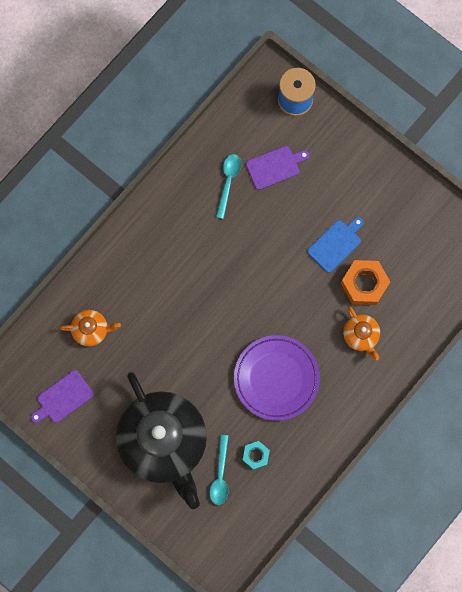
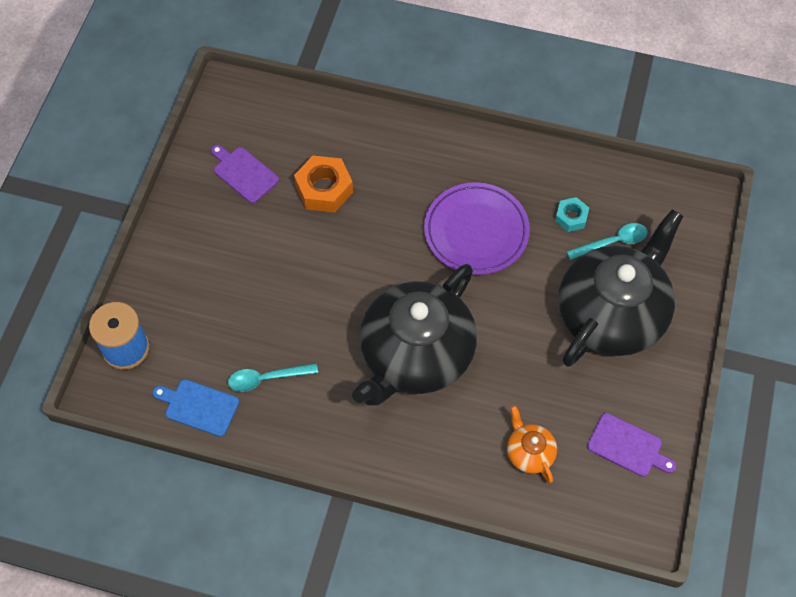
camera: 115 degrees left, 15 degrees down
(198, 288) = (415, 355): none -> black teapot
(275, 167) = (224, 335): purple cutting board -> purple cutting board (244, 173)
(336, 244) = (291, 234): blue cutting board -> blue cutting board (199, 406)
(361, 335) = (384, 170): orange teapot -> none

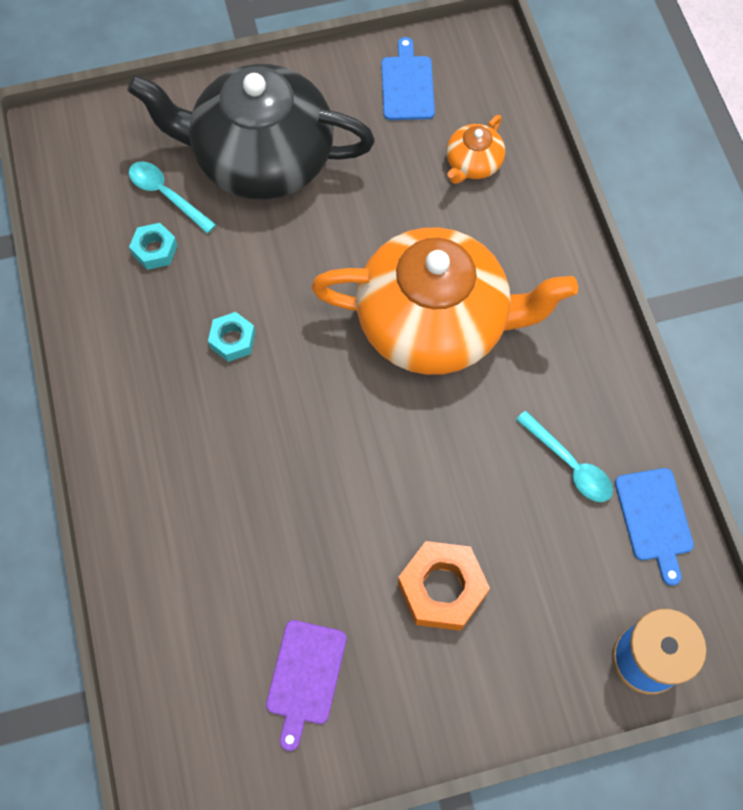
camera: 120 degrees left, 5 degrees up
(324, 189) = (271, 553): orange nut -> orange nut (442, 589)
(415, 355) = (435, 323): black teapot -> orange teapot
(476, 231) = (233, 340): purple plate -> turquoise nut
(627, 446) = (407, 85): purple cutting board -> blue cutting board

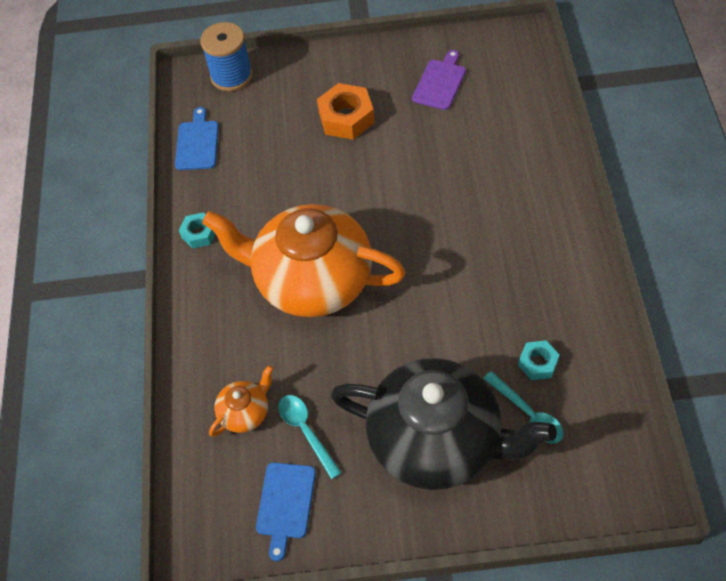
camera: 165 degrees left, 10 degrees down
(233, 340) = (474, 282): turquoise nut -> turquoise nut (199, 234)
(569, 464) = (241, 178): turquoise spoon -> turquoise spoon (306, 431)

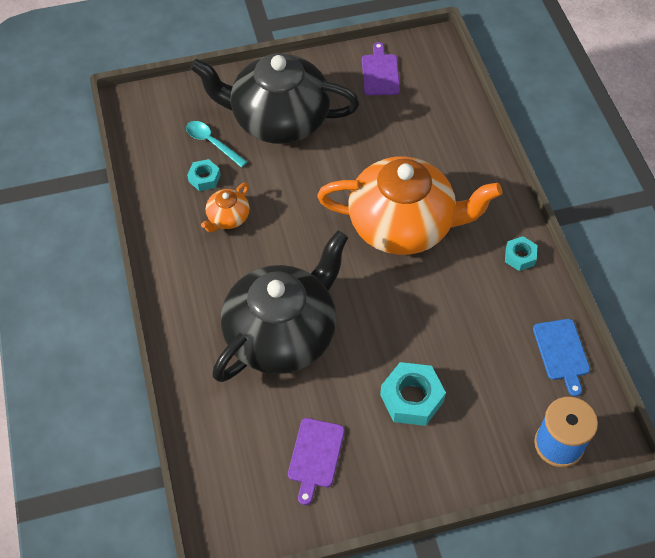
camera: 165 degrees right, 0 degrees up
(245, 412) = (427, 123): orange teapot -> orange teapot (227, 218)
(285, 504) = (380, 73): blue cutting board -> purple cutting board
(306, 431) = (377, 116): turquoise spoon -> none
(346, 118) = (412, 398): orange nut -> turquoise nut
(459, 181) = (282, 334): none -> black teapot

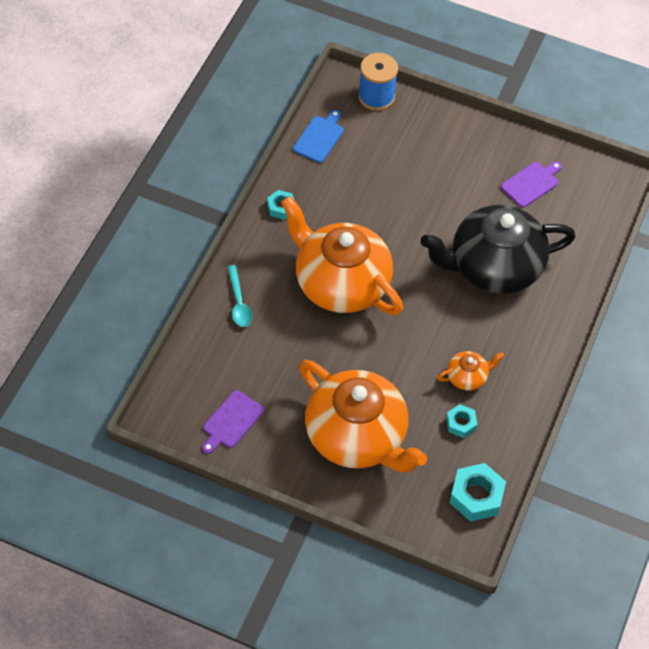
camera: 145 degrees left, 0 degrees up
(212, 143) = (430, 452): turquoise spoon -> turquoise spoon (239, 302)
(278, 119) = (357, 436): black teapot -> orange teapot
(412, 398) = (442, 175): turquoise nut -> turquoise nut (476, 496)

